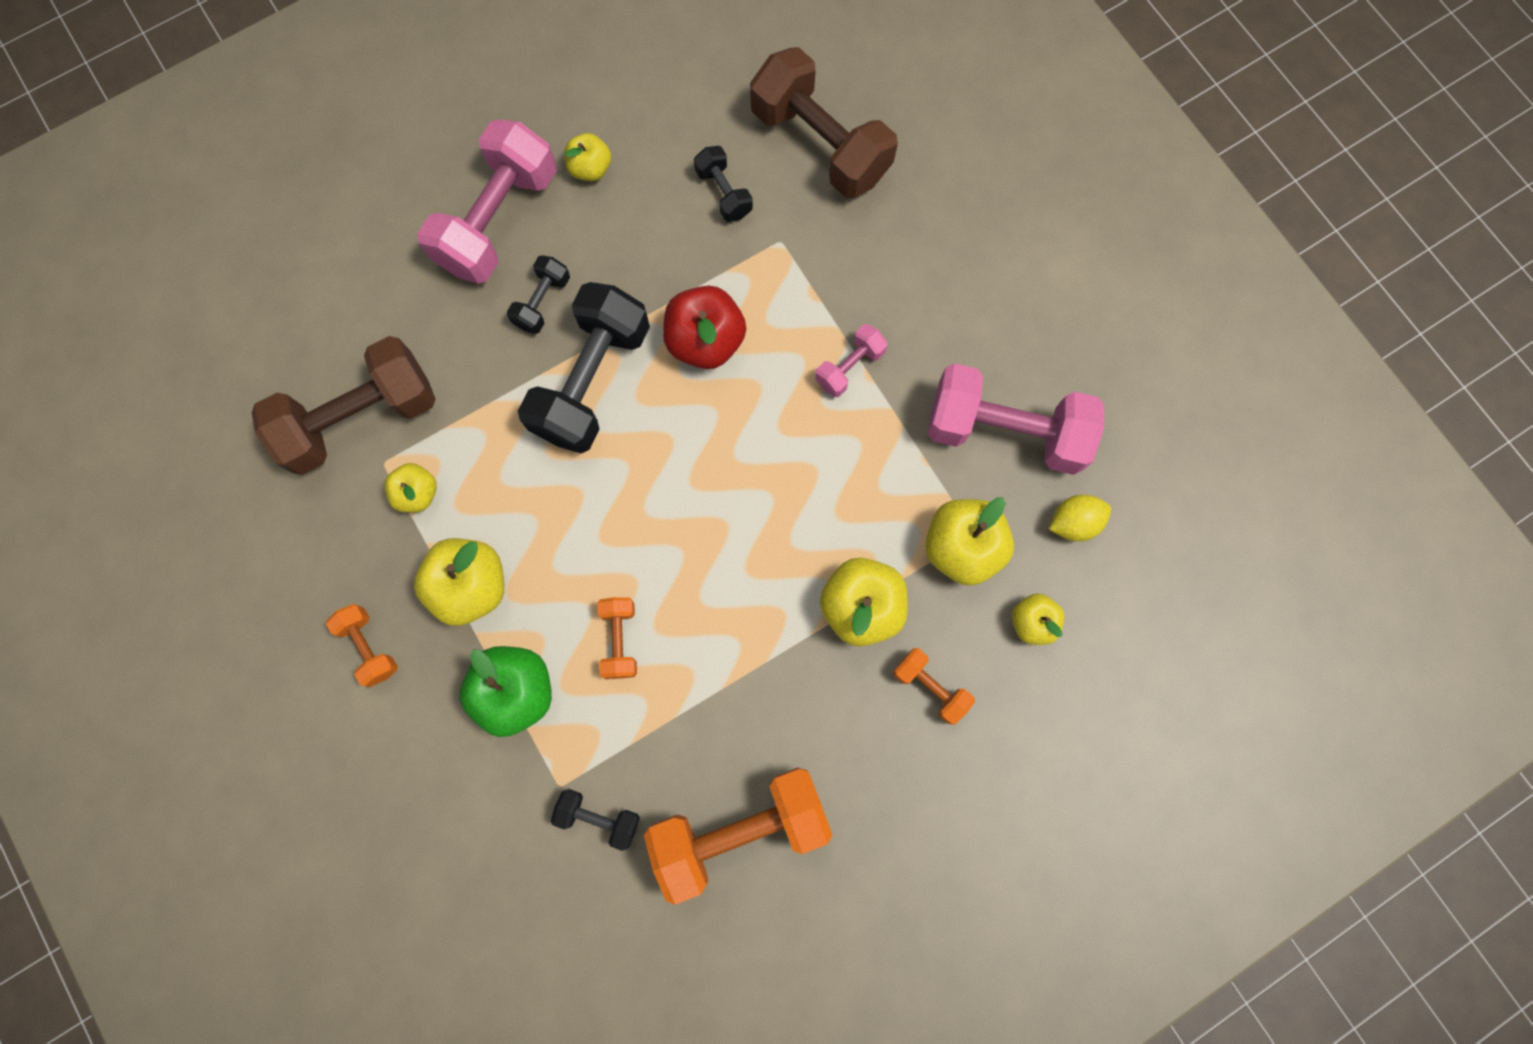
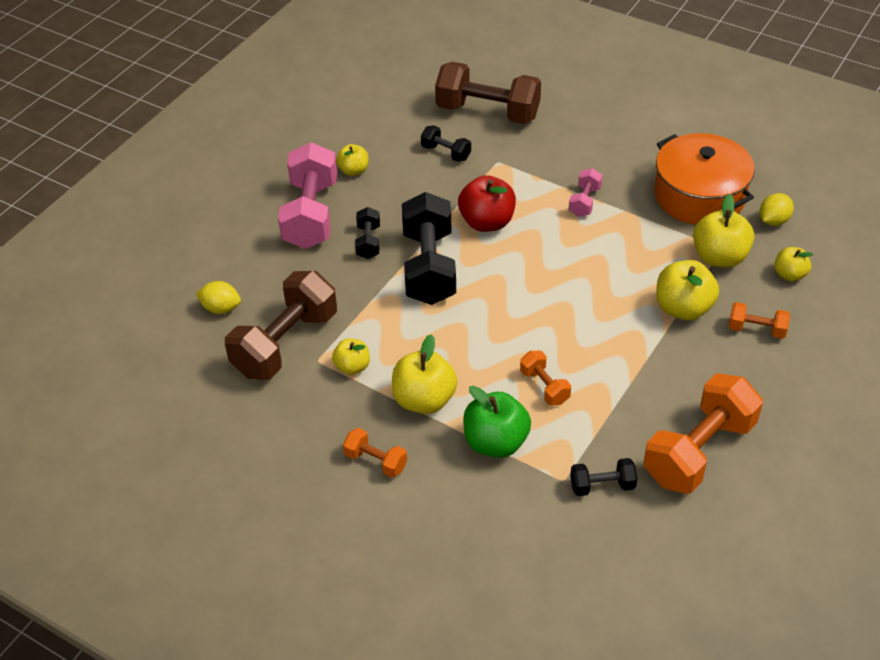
camera: 25 degrees left, 30 degrees down
(316, 324) = (221, 308): none -> yellow lemon
(1005, 431) = (699, 196): pink dumbbell -> orange pot

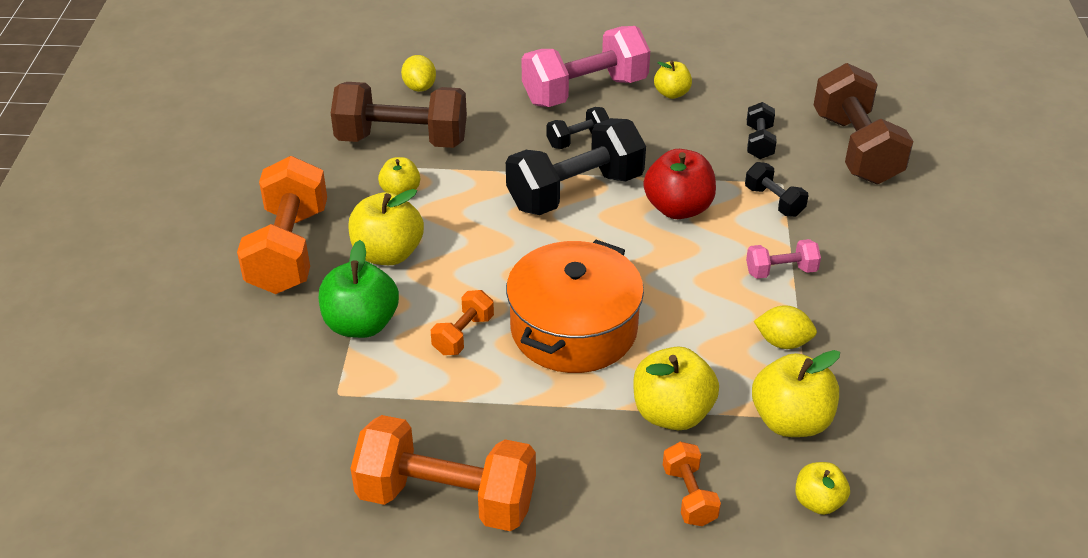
camera: 60 degrees right, 5 degrees down
(376, 461) = (289, 250): orange dumbbell -> orange dumbbell, size x2.09
(602, 486) = (347, 428): black dumbbell -> black dumbbell (774, 201)
(699, 196) = (887, 368): orange pot -> orange pot (574, 329)
(773, 221) = (908, 455): yellow lemon -> yellow lemon (783, 342)

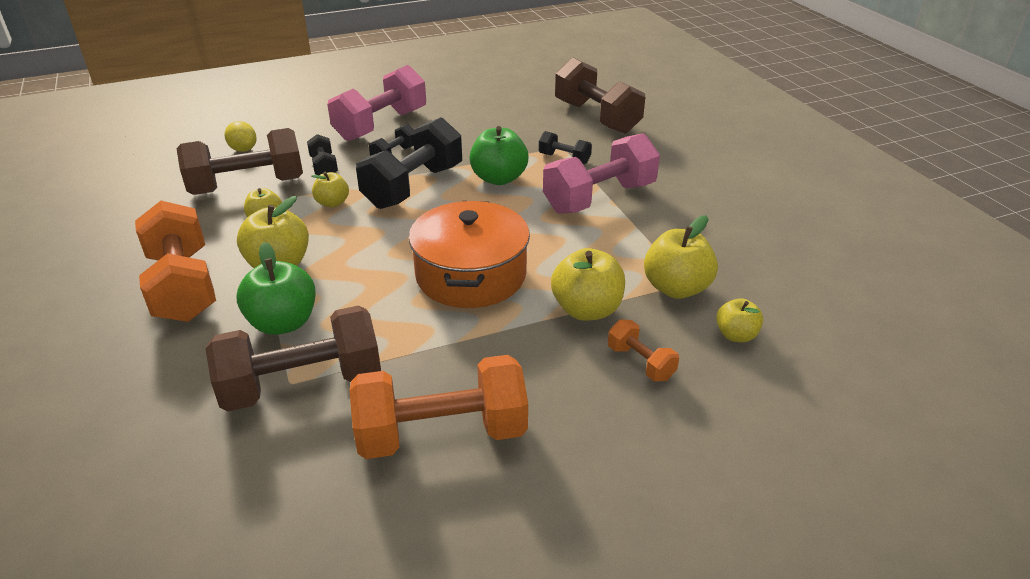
camera: 25 degrees left, 5 degrees down
(347, 399) = (302, 384): none -> brown dumbbell
(463, 335) = (381, 305): orange dumbbell -> none
(672, 93) = (447, 113): yellow apple -> yellow apple (332, 203)
(678, 208) = (499, 178): red apple -> green apple
(759, 142) = (529, 128): black dumbbell -> black dumbbell (324, 167)
(781, 271) = (599, 198): pink dumbbell -> pink dumbbell, size x2.09
(783, 342) = (633, 240): yellow lemon -> none

